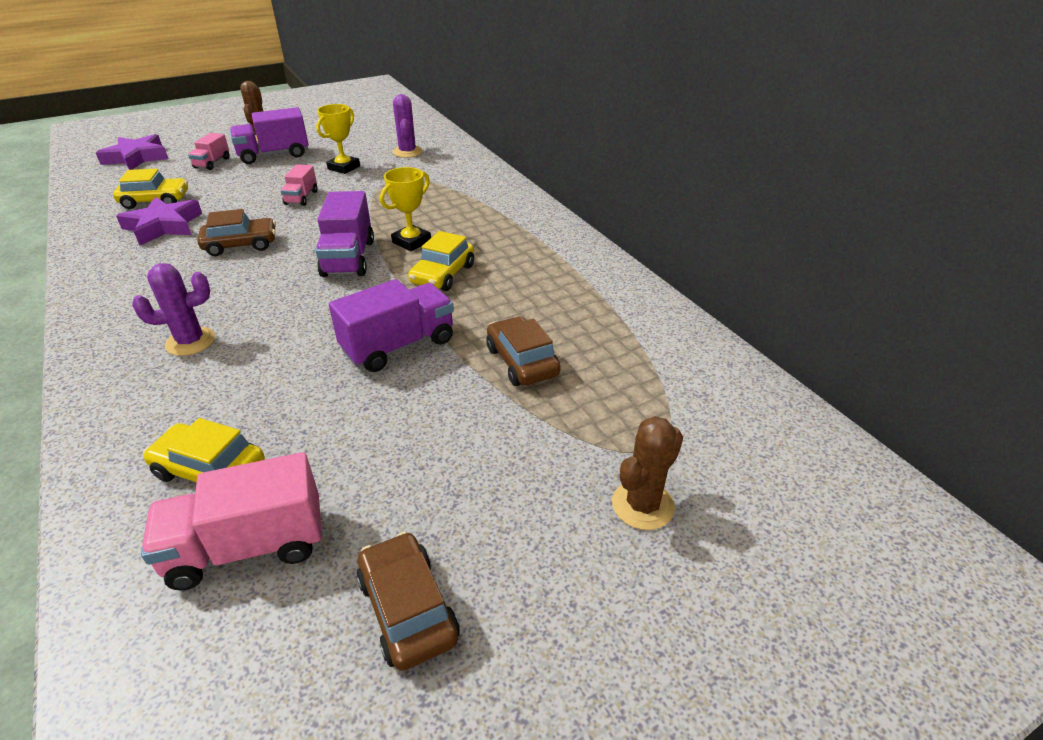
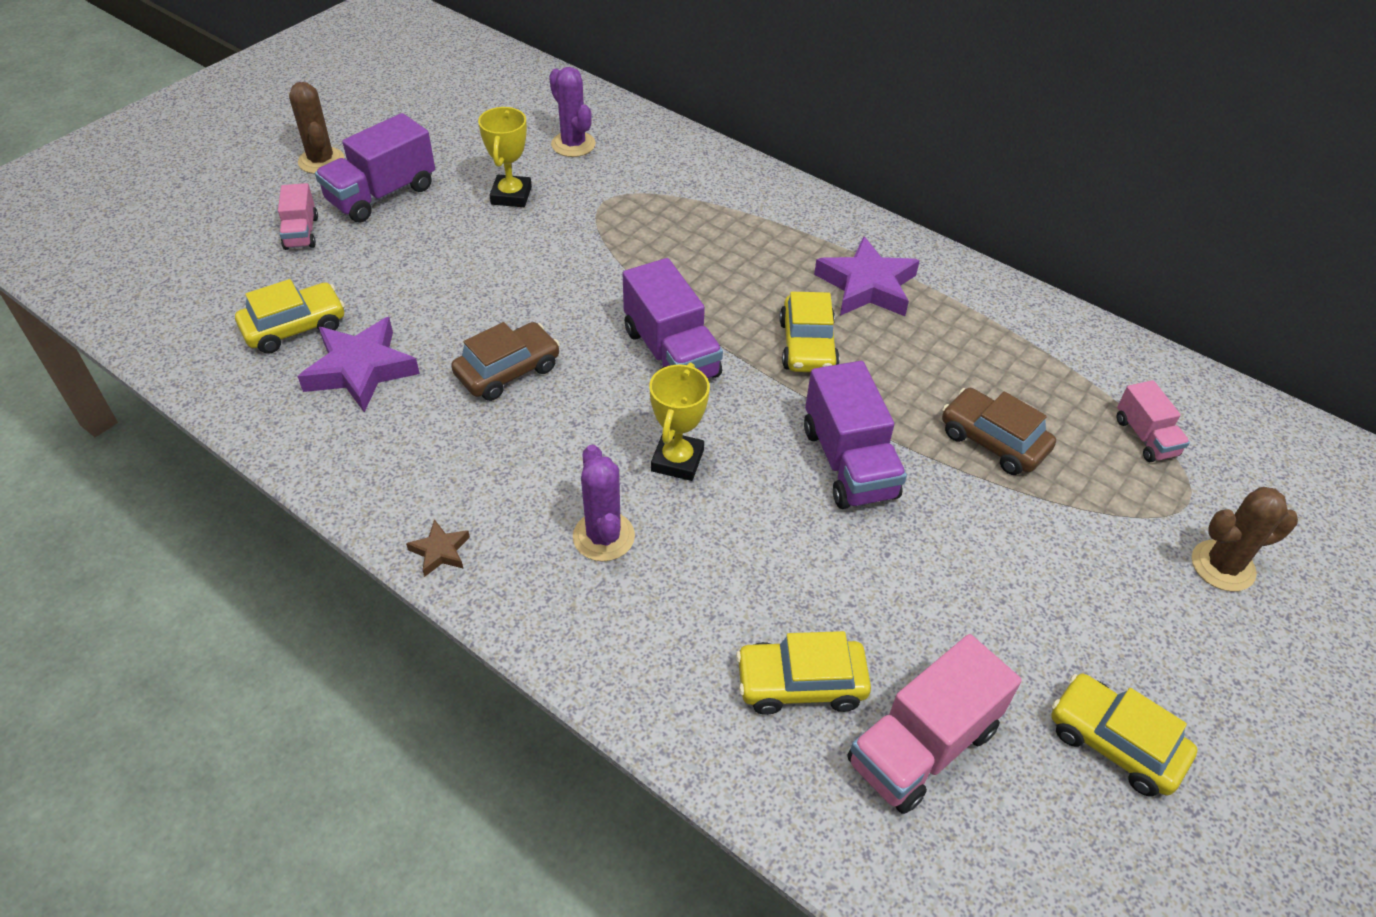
camera: 25 degrees left, 10 degrees up
(90, 322) = (440, 551): none -> brown star
(137, 158) = (163, 250): purple star -> purple star (867, 286)
(190, 341) = (603, 536): purple cactus -> purple cactus turned 60 degrees counterclockwise
(301, 198) = (506, 267): pink truck -> pink truck (1145, 437)
(399, 345) = (849, 463): purple truck -> purple truck turned 135 degrees clockwise
(408, 609) = (1114, 742): brown car -> yellow car
(411, 242) = (724, 304): yellow trophy -> yellow trophy (677, 460)
(642, 505) = (1222, 566): brown cactus -> brown cactus turned 60 degrees clockwise

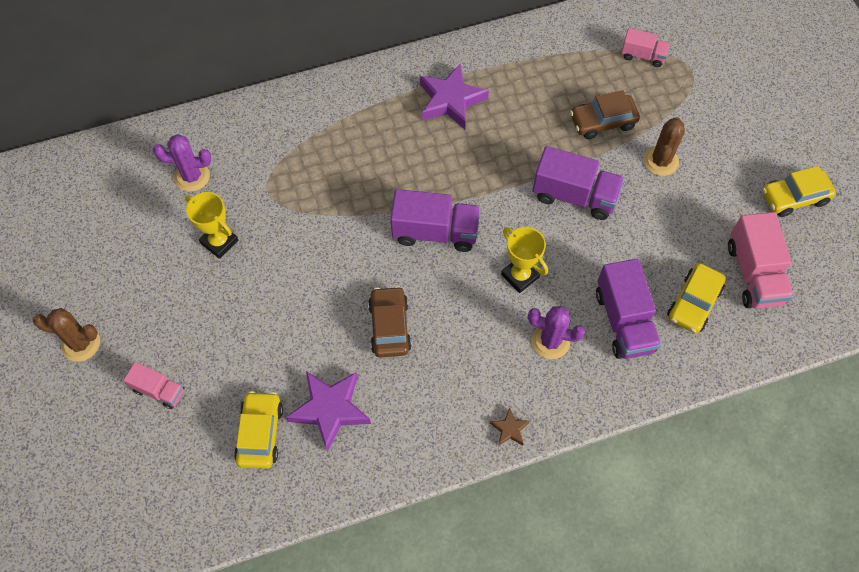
camera: 55 degrees left, 15 degrees up
(382, 195) = (155, 321): purple truck -> purple truck (624, 321)
(807, 346) = (477, 160): yellow car -> none
(1222, 566) = (733, 85): brown cactus -> brown cactus (660, 161)

